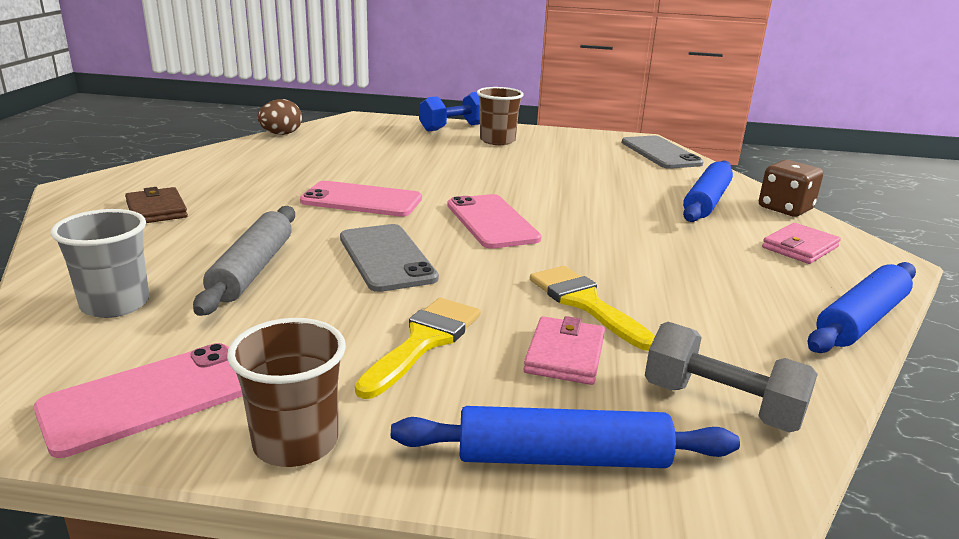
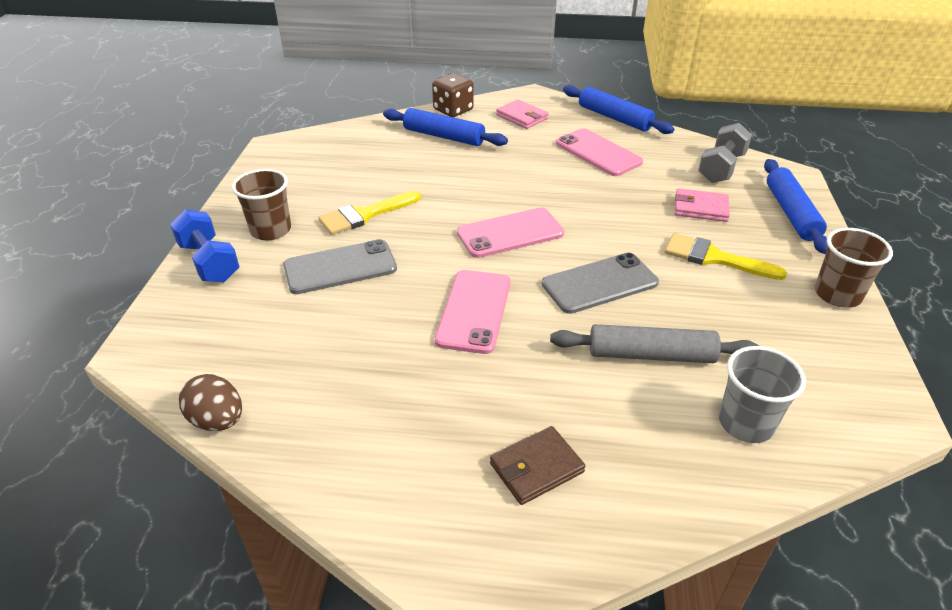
camera: 90 degrees left, 15 degrees up
(149, 398) = (841, 362): pink phone -> pink phone (598, 153)
(585, 303) = (635, 198): yellow brush -> yellow brush (365, 215)
(660, 153) = (319, 141): grey phone -> grey phone (340, 267)

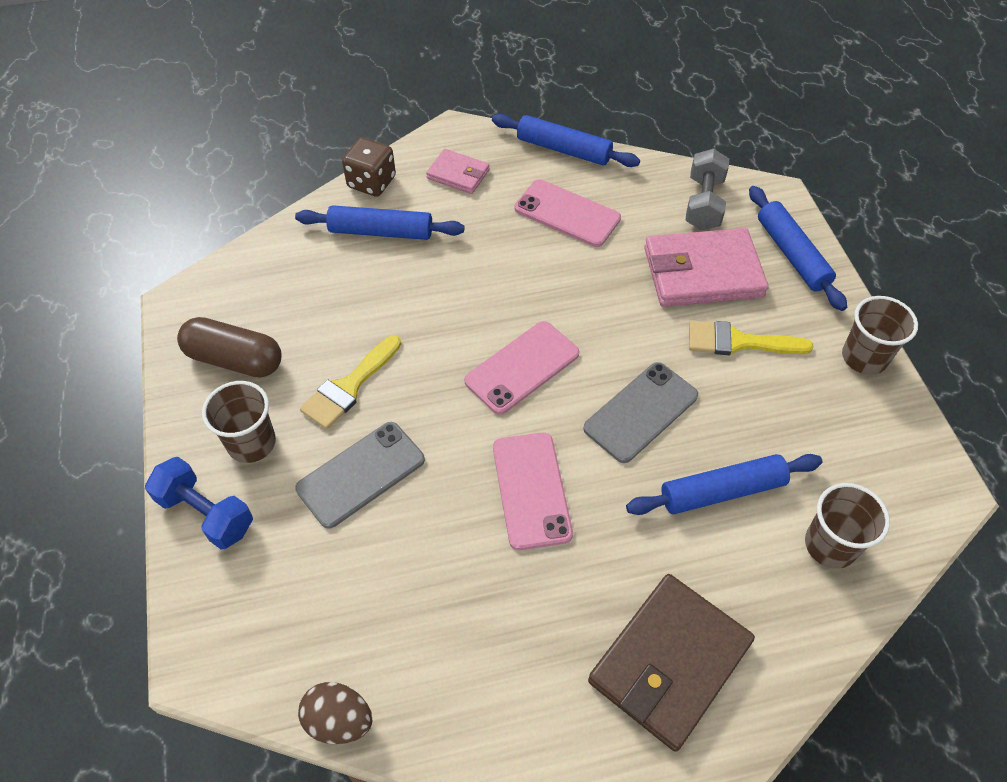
camera: 20 degrees left, 15 degrees up
(291, 182) = (235, 359): none -> brown capsule
(536, 467) = (669, 662): brown wallet -> brown wallet, size x1.87
(650, 355) = (722, 491): grey rolling pin -> blue rolling pin
(700, 208) = (702, 272): pink wallet -> pink wallet, size x1.87
(746, 423) = (830, 545): grey cup -> brown cup

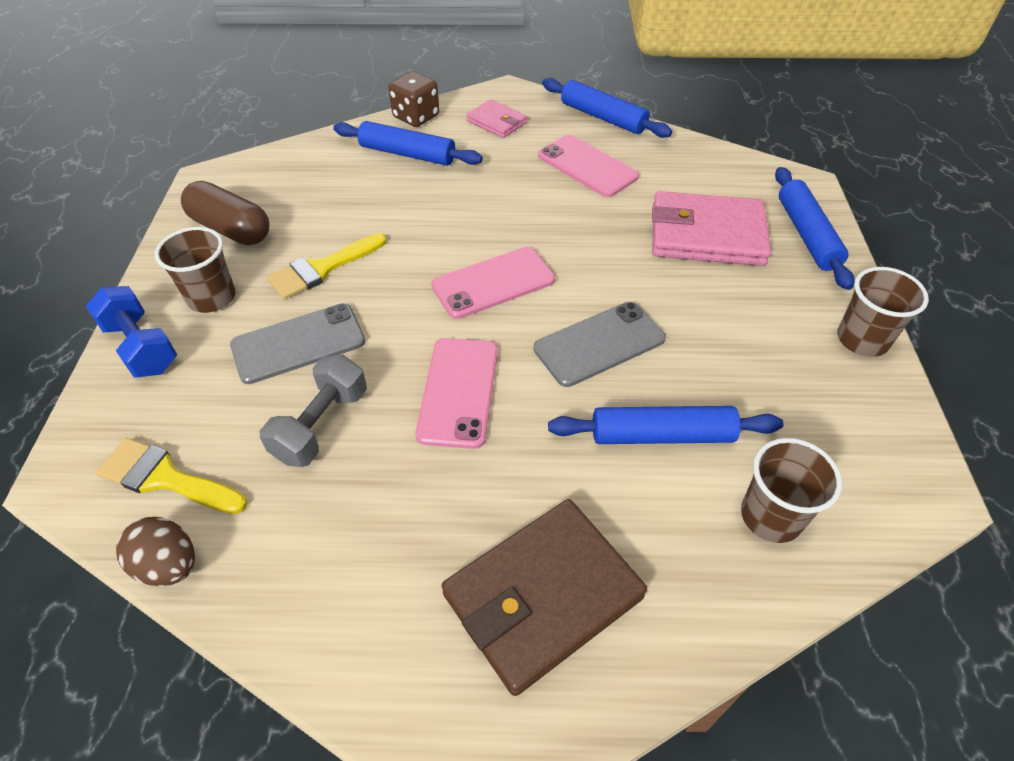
camera: 15 degrees right, 5 degrees down
(703, 203) = (726, 179): grey dumbbell -> grey dumbbell (321, 425)
(738, 342) = (725, 300): yellow brush -> yellow brush (165, 478)

